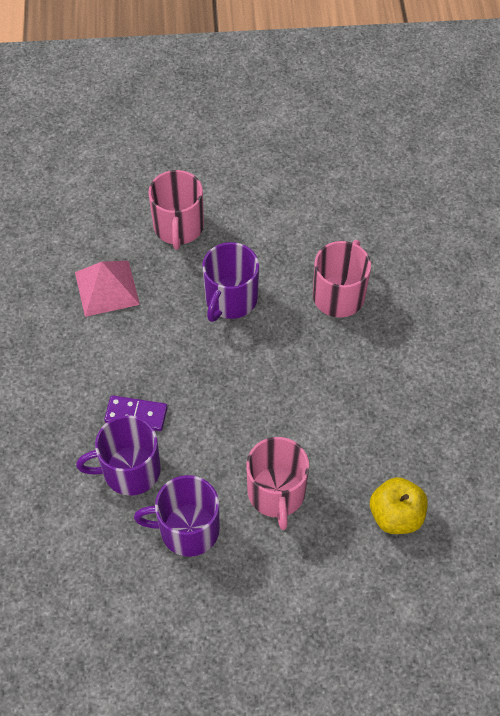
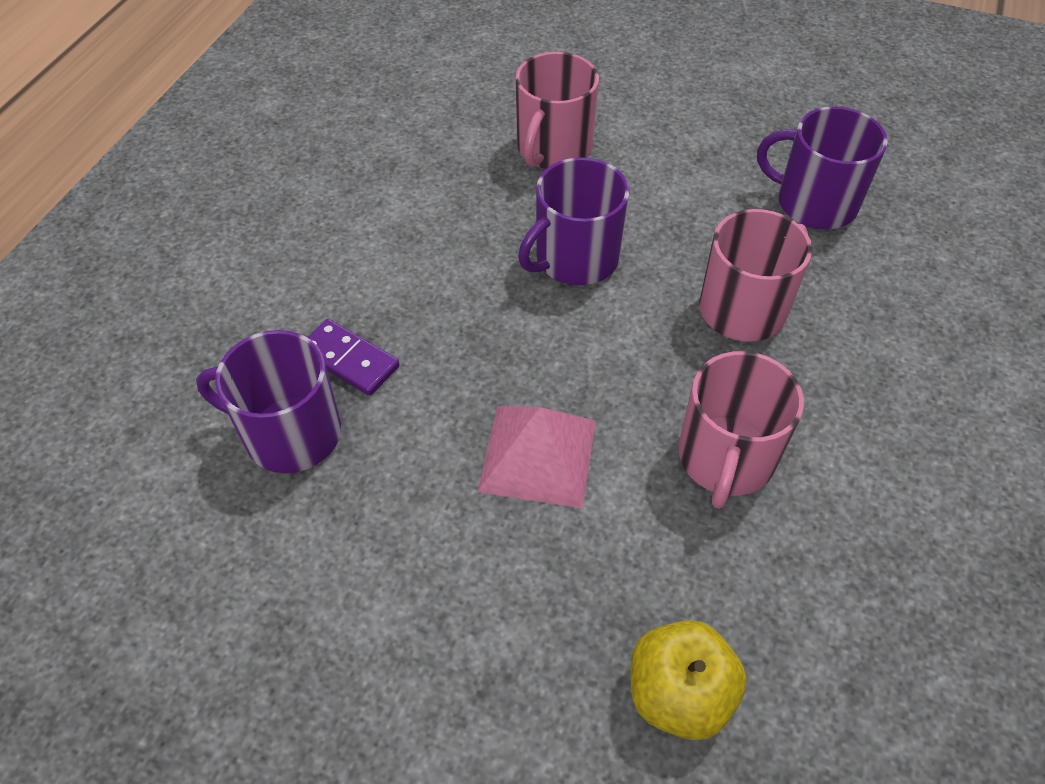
camera: 25 degrees right, 5 degrees down
(107, 288) = (413, 188): pink pyramid -> pink pyramid (538, 455)
(187, 529) = (318, 559): purple mug -> purple mug (814, 203)
(276, 493) = (491, 563): pink mug -> pink mug (725, 458)

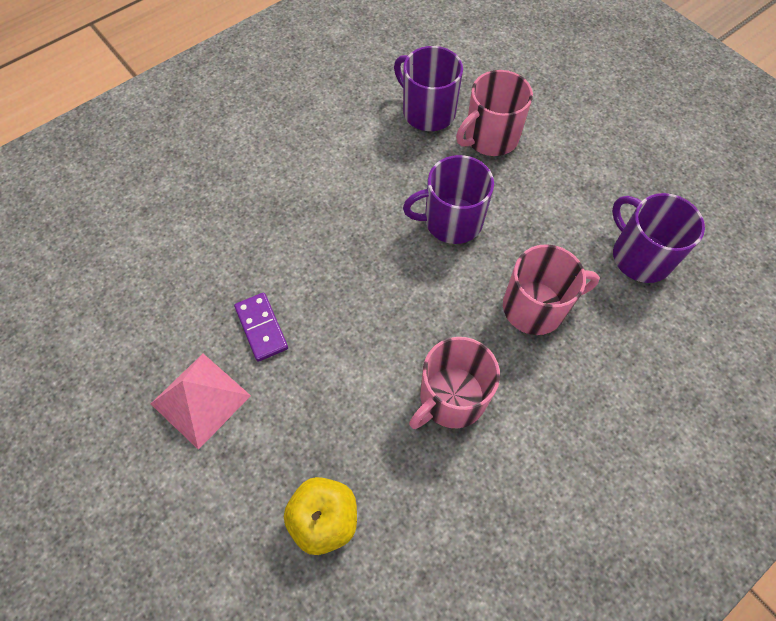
camera: 30 degrees right, 10 degrees up
(290, 433) = (220, 252): purple mug -> purple mug (427, 111)
(349, 360) = (278, 223): purple domino -> purple domino (262, 328)
(538, 455) = (343, 336): pink pyramid -> pink pyramid (200, 399)

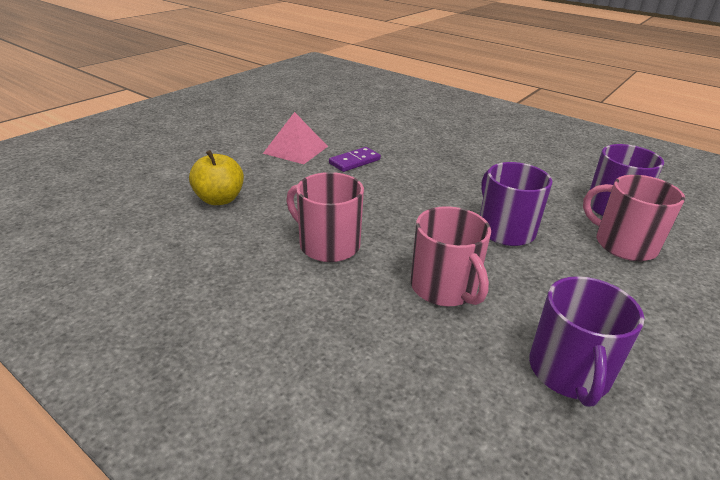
camera: 75 degrees right, 30 degrees down
(640, 256) = (569, 372): purple mug -> purple mug turned 150 degrees clockwise

